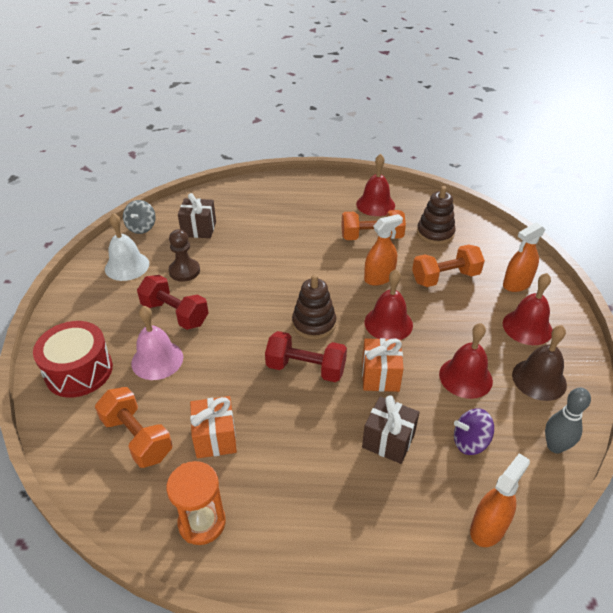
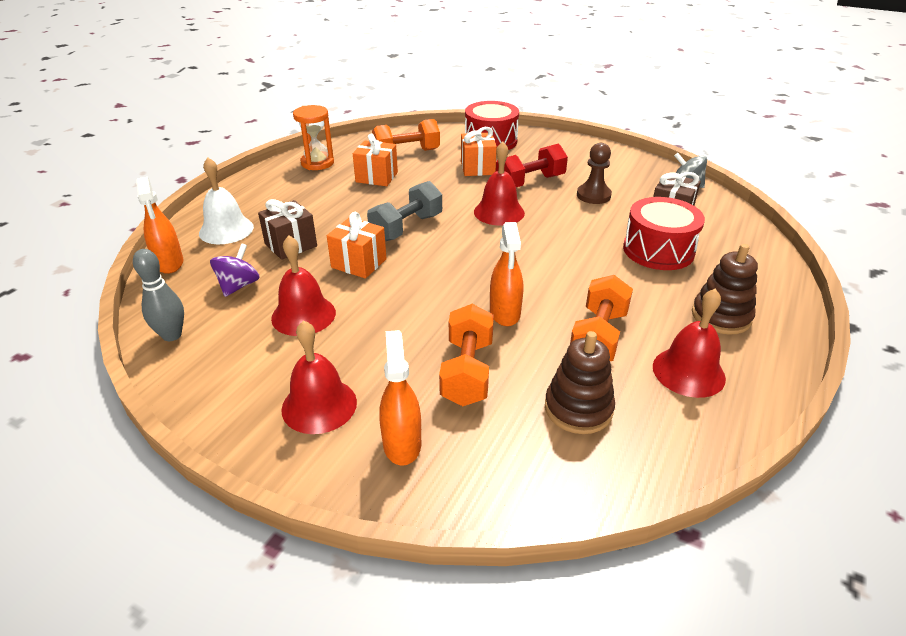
camera: 115 degrees right, 5 degrees down
(127, 266) = (618, 170): white bell -> white bell (226, 230)
(157, 360) = (477, 168): pink bell -> orange gift
(256, 228) = (658, 250): none -> red drum
(306, 368) = (406, 228): red dumbbell -> grey dumbbell
(314, 324) = (460, 246): brown stacking toy -> brown stacking toy (721, 316)
(388, 323) = (423, 292): red bell -> red bell (499, 212)
(539, 379) = (244, 369): brown bell -> none

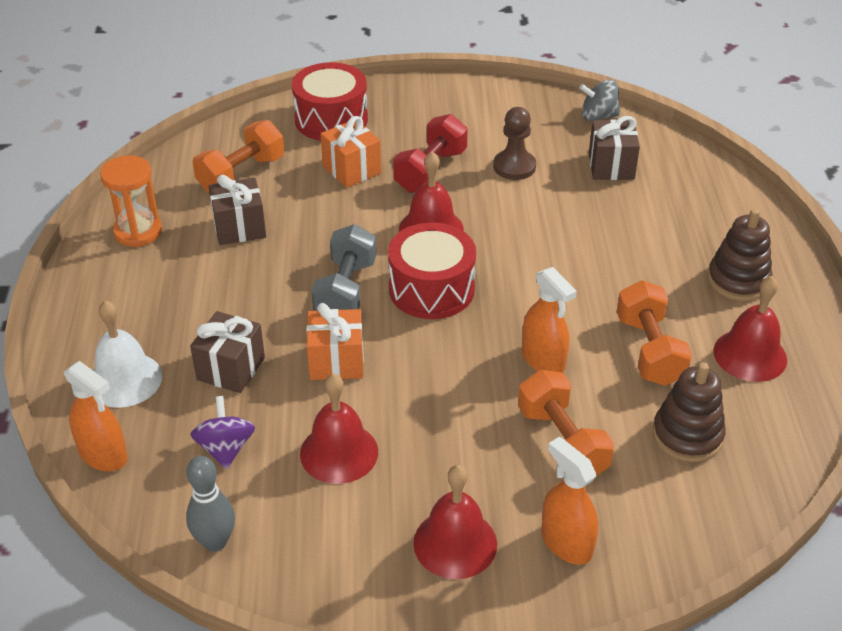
camera: 30 degrees left, 5 degrees up
(376, 177) = (239, 228): orange gift -> brown gift
(658, 250) = (631, 220): red drum -> red drum (431, 289)

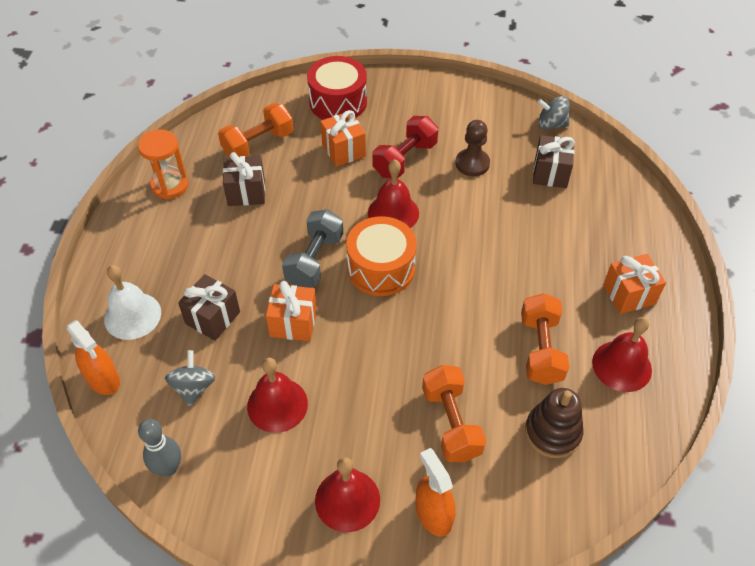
camera: 10 degrees right, 10 degrees up
(225, 448) = (193, 387): purple spinning top -> grey spinning top
(431, 289) = (381, 268): red drum -> orange drum
(543, 360) = (454, 346): orange spray bottle -> none
(738, 280) = (629, 294): brown stacking toy -> orange gift

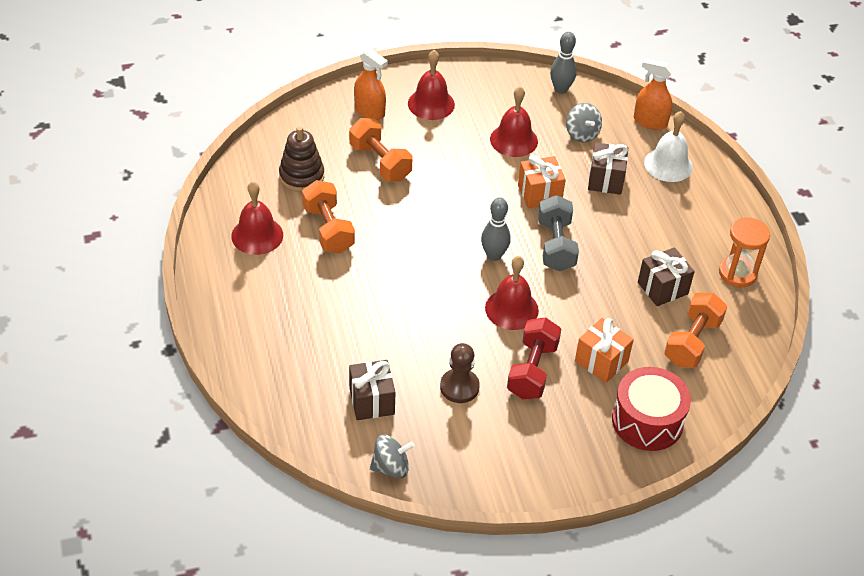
camera: 155 degrees right, 5 degrees down
(381, 268) = (494, 255): orange drum -> grey bowling pin
(629, 294) = (261, 295): orange gift -> none

